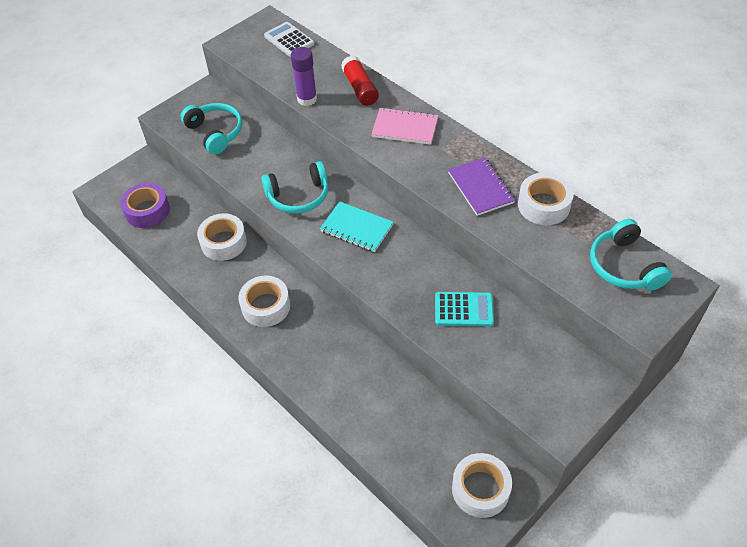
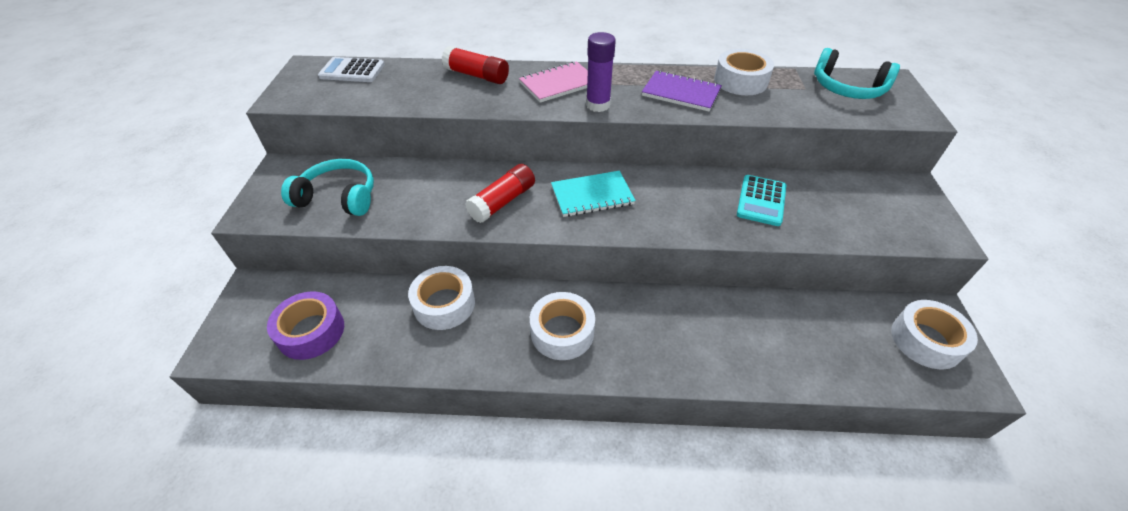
camera: 45 degrees left, 5 degrees down
(298, 196) = (502, 202): turquoise headphones -> red glue stick
(307, 99) = (434, 104): purple glue stick -> purple glue stick (598, 105)
(464, 309) = (761, 201): turquoise calculator -> turquoise calculator turned 150 degrees clockwise

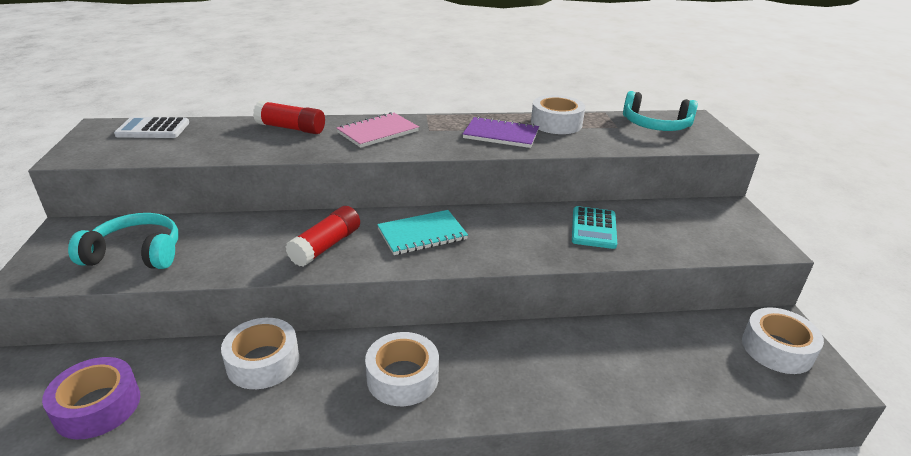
camera: 10 degrees left, 15 degrees down
(598, 105) = (420, 147): purple glue stick -> none

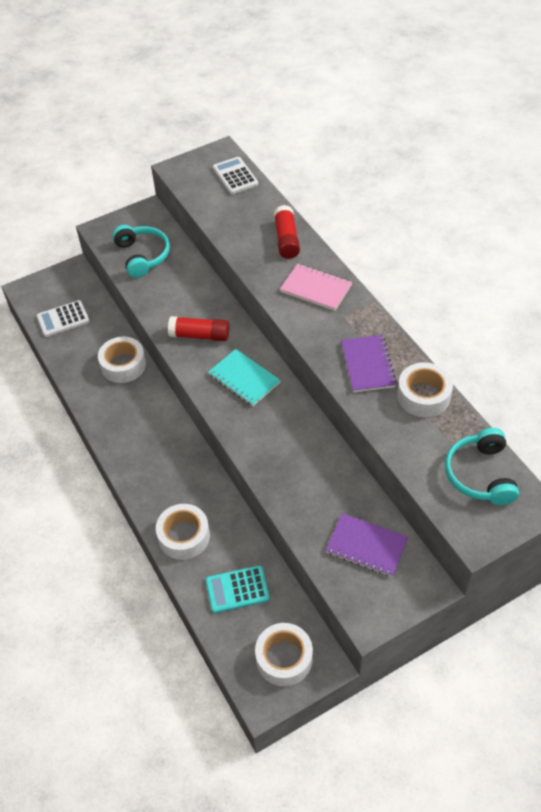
camera: 70 degrees right, 20 degrees up
(98, 406) = (63, 319): purple tape -> white calculator
(402, 377) = (142, 436): white tape -> white tape (184, 536)
(593, 228) = (318, 482): turquoise calculator -> turquoise calculator (237, 589)
(682, 224) = (366, 546): none -> purple notebook

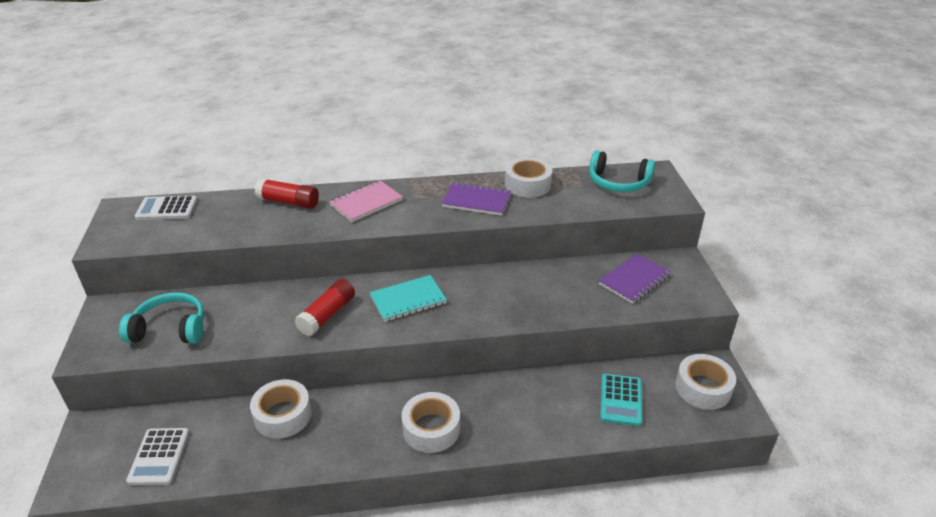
camera: 70 degrees left, 15 degrees down
(184, 536) = (543, 424): white tape -> white tape (431, 429)

